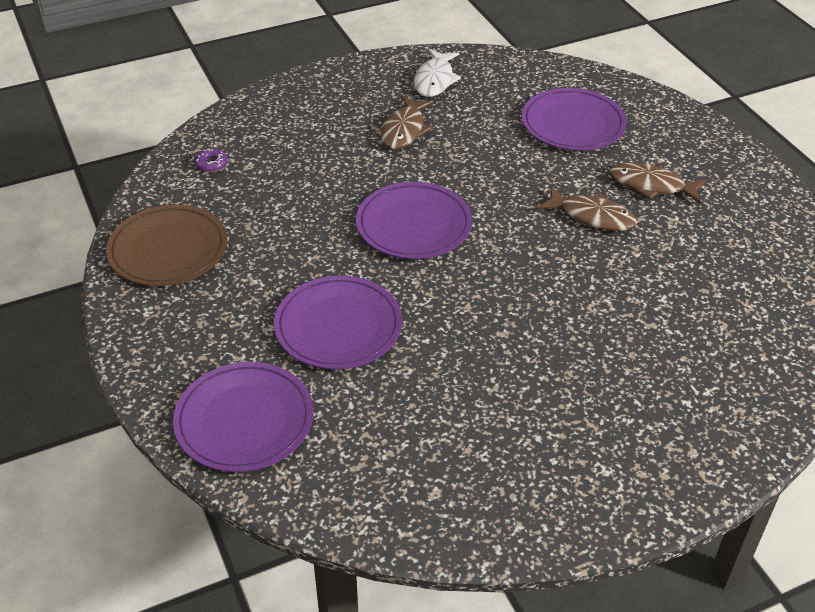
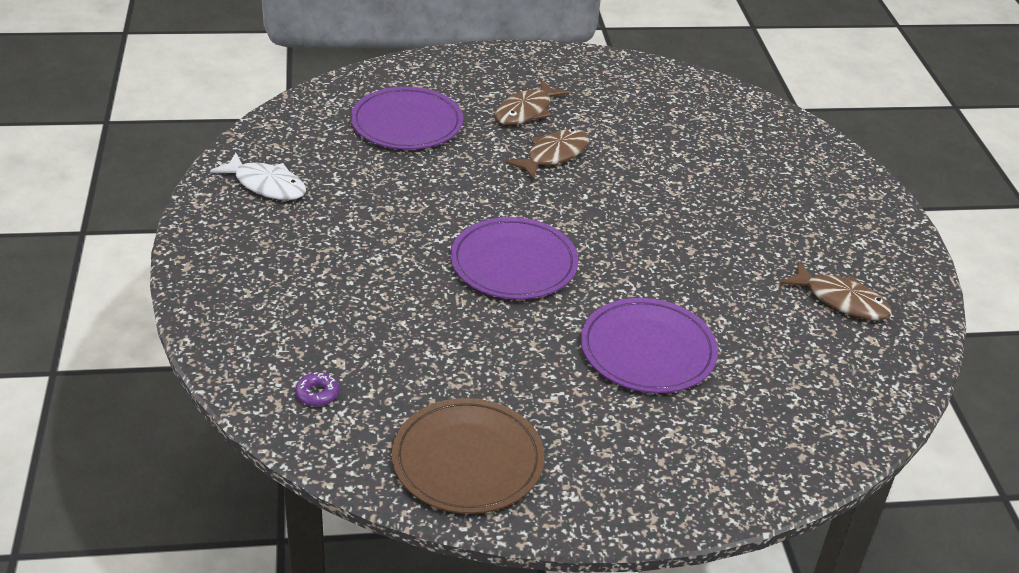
camera: 75 degrees left, 5 degrees down
(244, 420) = (761, 444): purple plate -> none
(404, 130) = (347, 229): brown fish -> brown fish (841, 300)

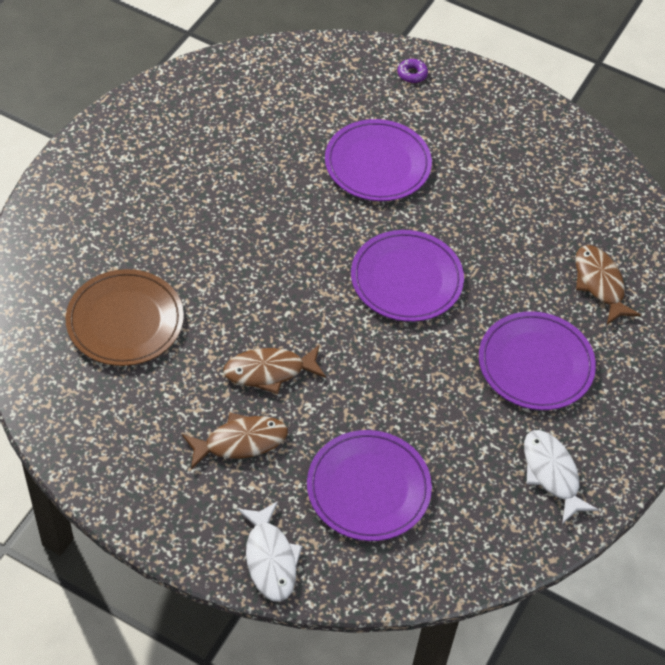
camera: 145 degrees left, 15 degrees up
(317, 394) = (624, 249): purple donut -> purple donut (412, 74)
(337, 251) = (535, 364): none -> purple plate
(438, 68) = (270, 559): none -> white fish
(467, 460) = (558, 158): brown plate -> brown plate (125, 321)
(841, 300) = (203, 126): brown fish -> brown fish (600, 283)

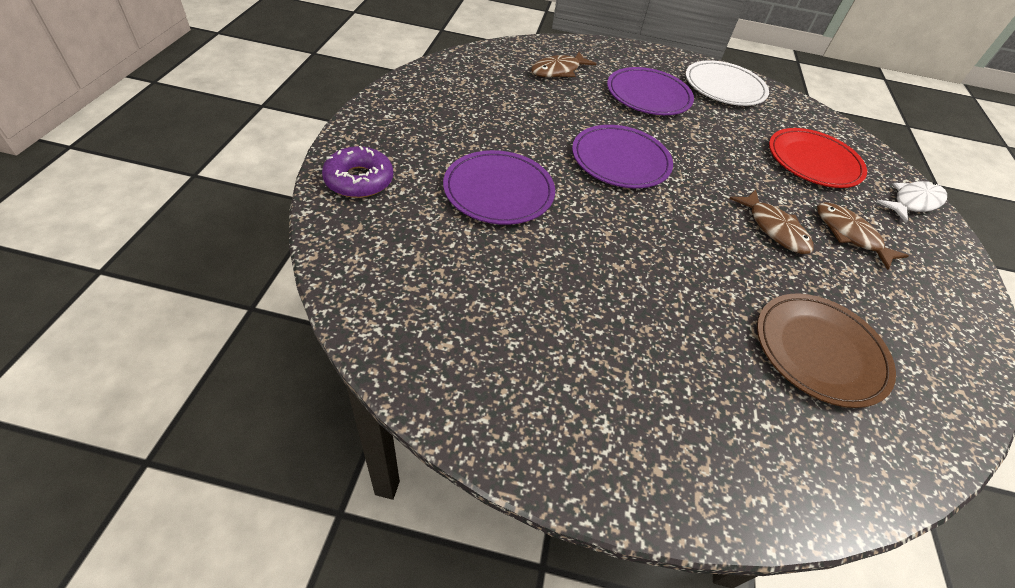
camera: 110 degrees left, 5 degrees down
(368, 488) = (813, 161): purple plate -> red plate
(412, 74) = (359, 180): purple donut -> purple donut, size x2.00
(552, 474) = (724, 87): white fish -> white plate

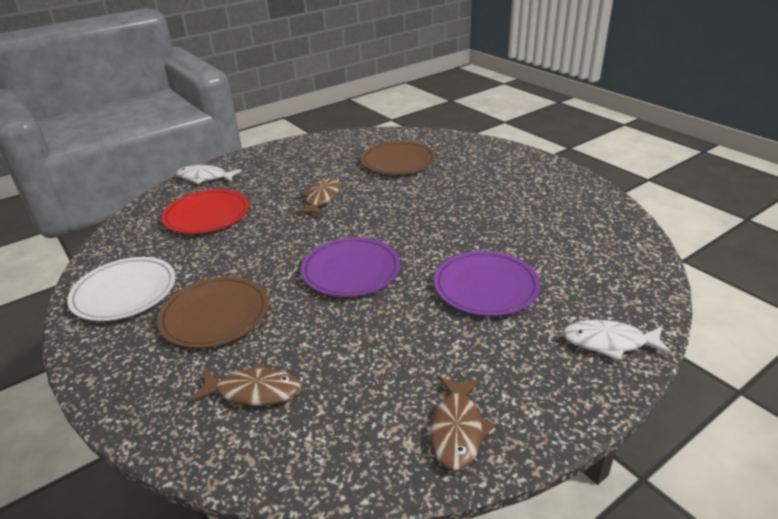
camera: 130 degrees left, 15 degrees down
(359, 180) = (609, 342): purple donut -> white fish
(648, 95) = (215, 315): purple plate -> brown plate
(849, 235) = (283, 181): brown fish -> brown fish (457, 430)

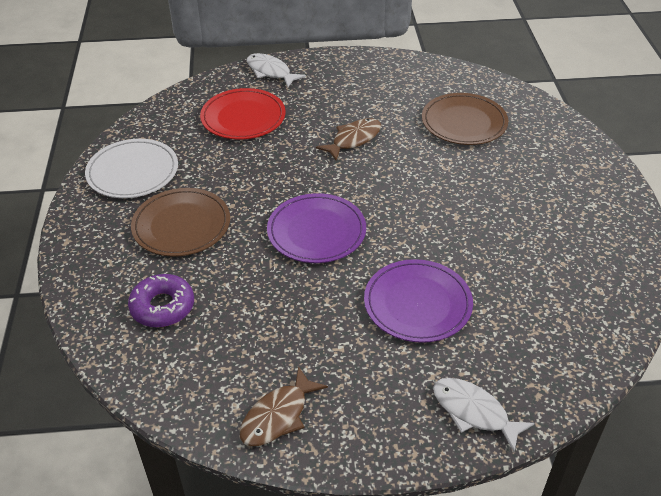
camera: 30 degrees right, 10 degrees up
(253, 391) = (162, 307): brown fish -> purple donut

